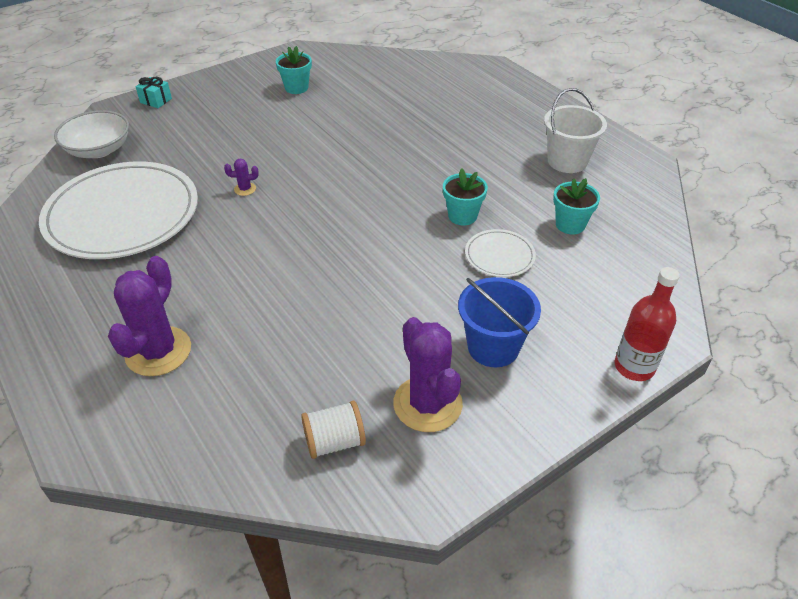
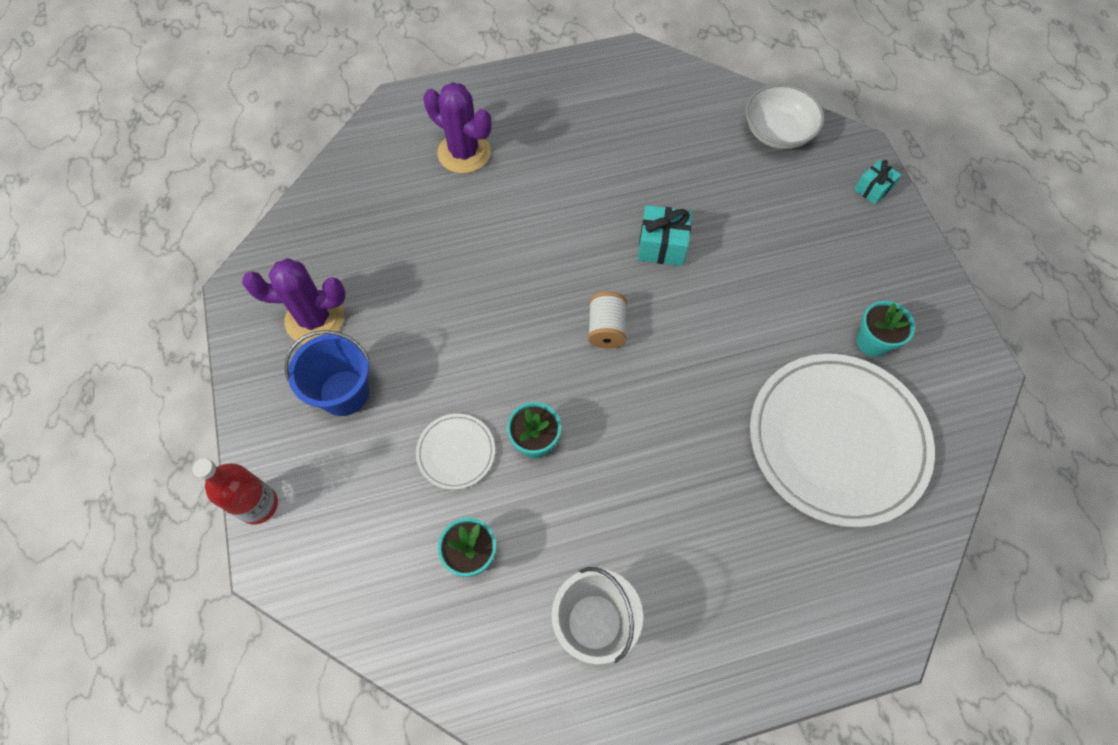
camera: 110 degrees right, 20 degrees up
(122, 215) = (655, 143): white plate -> white plate (837, 440)
(245, 189) = (662, 246): purple cactus -> turquoise gift
(335, 442) = (317, 247): white spool -> white spool (606, 329)

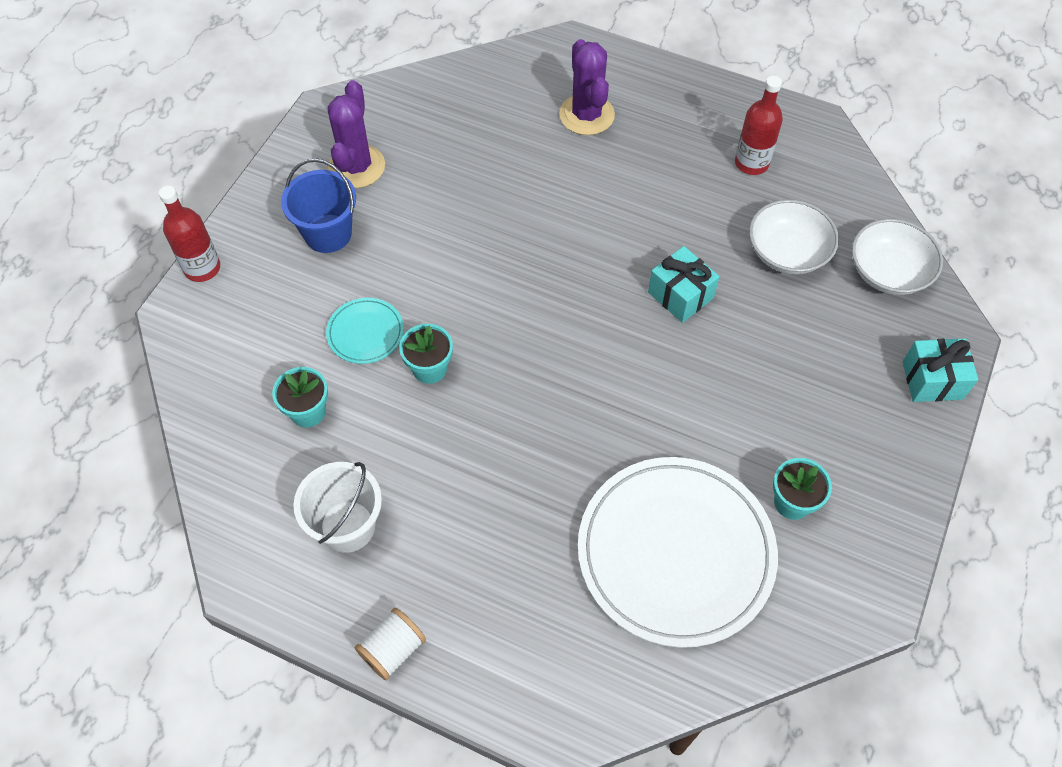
camera: 40 degrees right, 5 degrees down
(315, 319) = (356, 167): purple cactus -> purple cactus turned 60 degrees clockwise
(456, 452) = (365, 333): white plate -> turquoise plate
(606, 329) = (568, 326): white spool -> white spool (392, 650)
(617, 112) = (751, 163): none -> red bottle
(702, 163) = (787, 252): none -> white bowl
(872, 189) = (932, 380): turquoise gift -> turquoise gift, size x1.53

